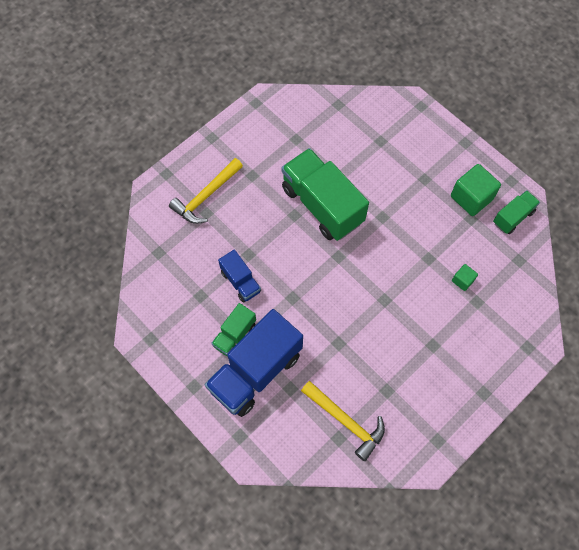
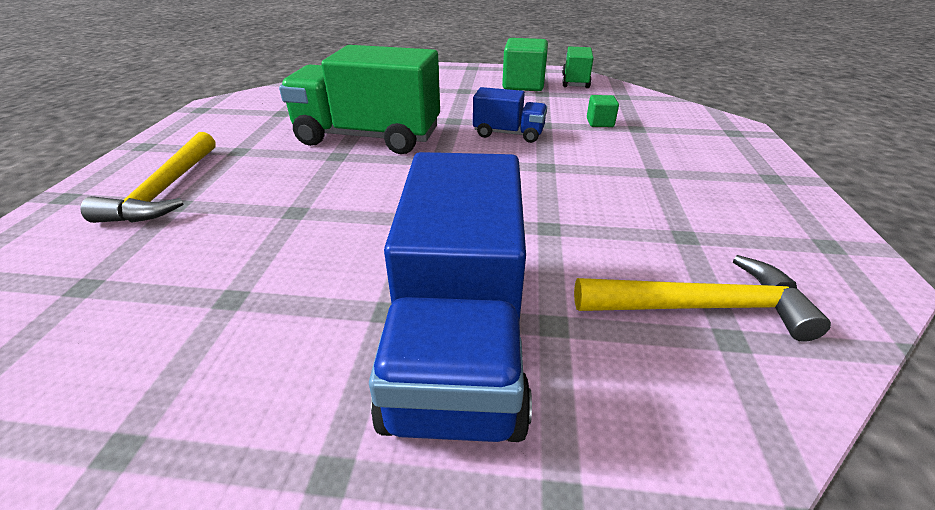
camera: 40 degrees left, 30 degrees down
(235, 335) = (358, 313): green truck -> none
(241, 281) = (307, 243): blue truck -> blue truck (508, 134)

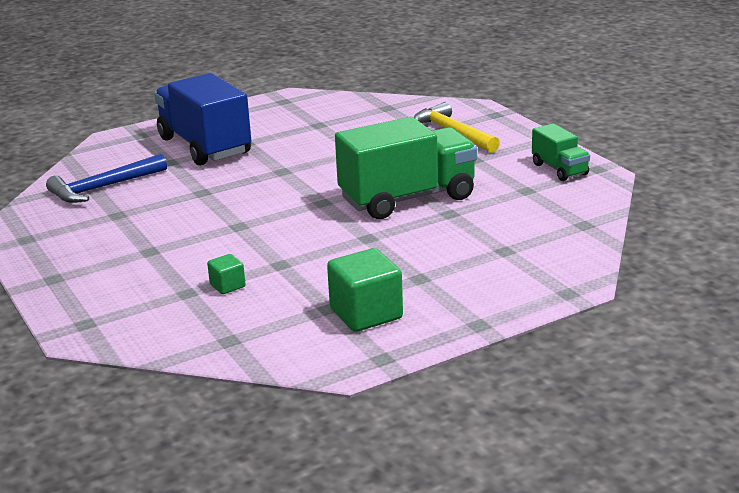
camera: 145 degrees right, 10 degrees down
(508, 134) = (300, 242): blue truck -> none
(575, 81) = (310, 347): green truck -> green truck (559, 169)
(701, 306) = (103, 188): yellow hammer -> blue hammer

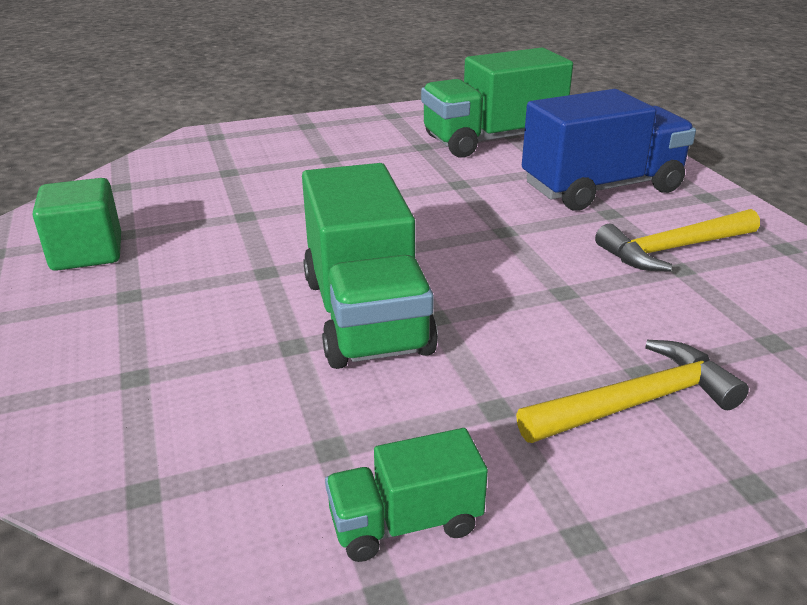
camera: 100 degrees right, 5 degrees up
(103, 188) = (492, 140): blue hammer -> green truck
(227, 286) = (223, 189): green cube -> none
(295, 126) = (673, 249): none -> yellow hammer

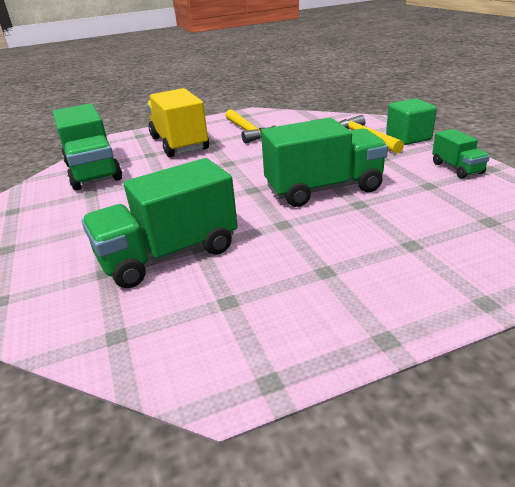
camera: 90 degrees left, 0 degrees up
(87, 253) = (264, 313): green cube -> green cube (408, 138)
(239, 200) = (169, 255): none -> green truck
(601, 188) = (179, 144): blue truck -> yellow truck

